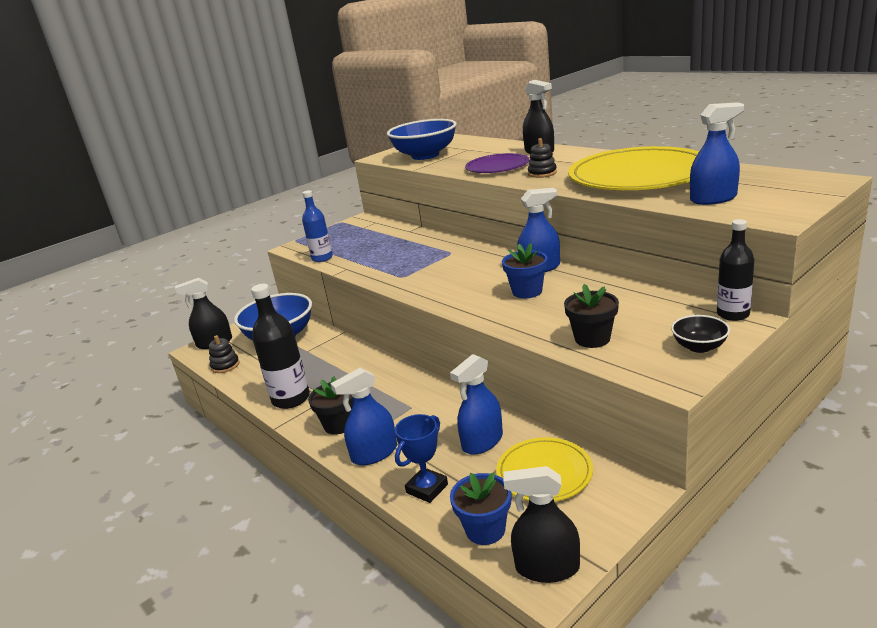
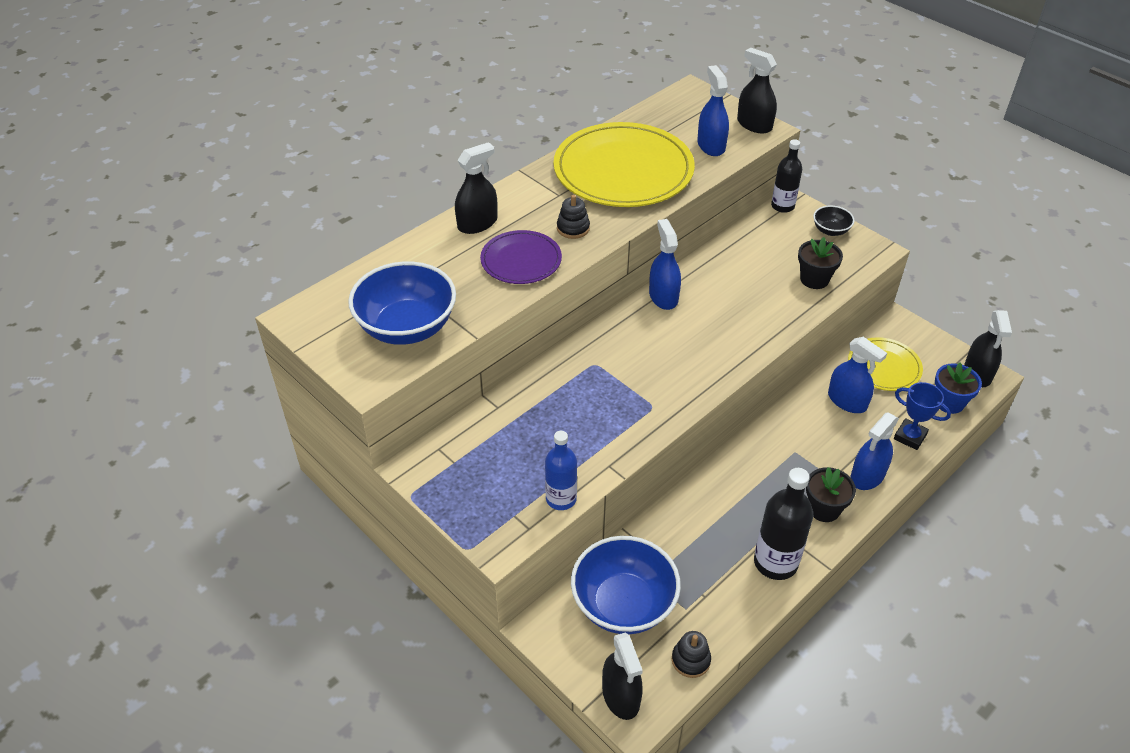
camera: 95 degrees left, 20 degrees up
(374, 453) = (867, 476): blue spray bottle -> blue spray bottle turned 75 degrees clockwise
(527, 291) = (717, 309): blue flower pot -> none
(781, 212) = (754, 125): none -> black spray bottle

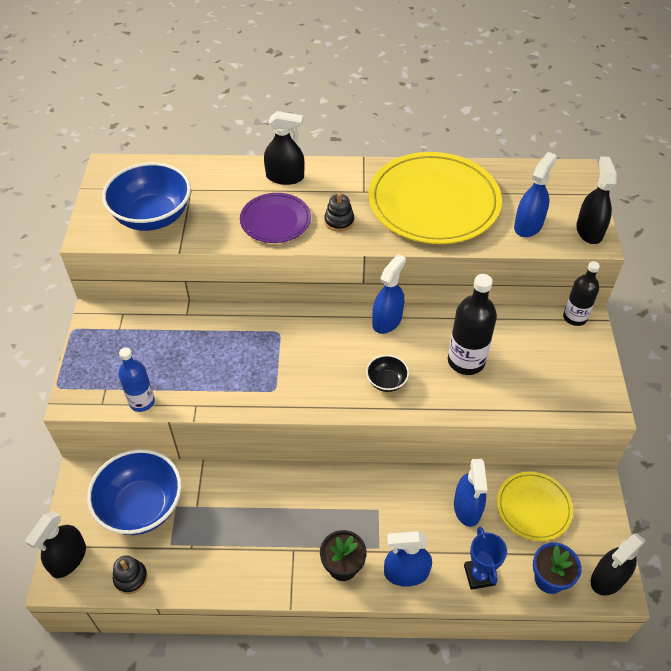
camera: 45 degrees right, 5 degrees up
(775, 562) = (261, 570): black bottle -> black bottle (466, 361)
(814, 279) = (518, 391): black flower pot -> none
(830, 230) = (588, 364): black bowl -> black bowl (386, 381)

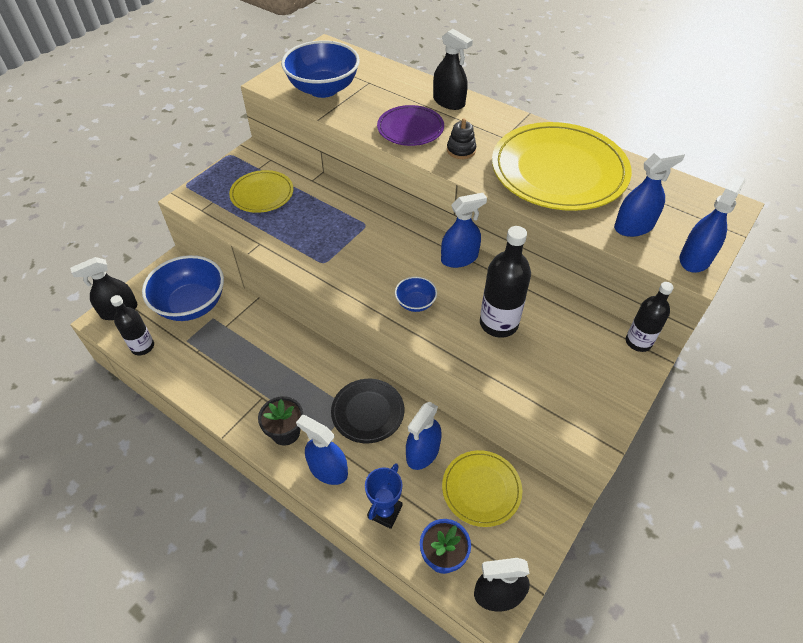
camera: 35 degrees right, 0 degrees up
(130, 578) = (142, 347): black stacking toy -> black bottle
(142, 402) = (227, 222): blue bottle -> none
(149, 354) = (262, 194): none -> yellow plate
(386, 381) = (415, 303): black bowl -> blue bowl
(396, 503) = (368, 412): none -> black plate
(589, 231) = (695, 258): black spray bottle -> blue spray bottle

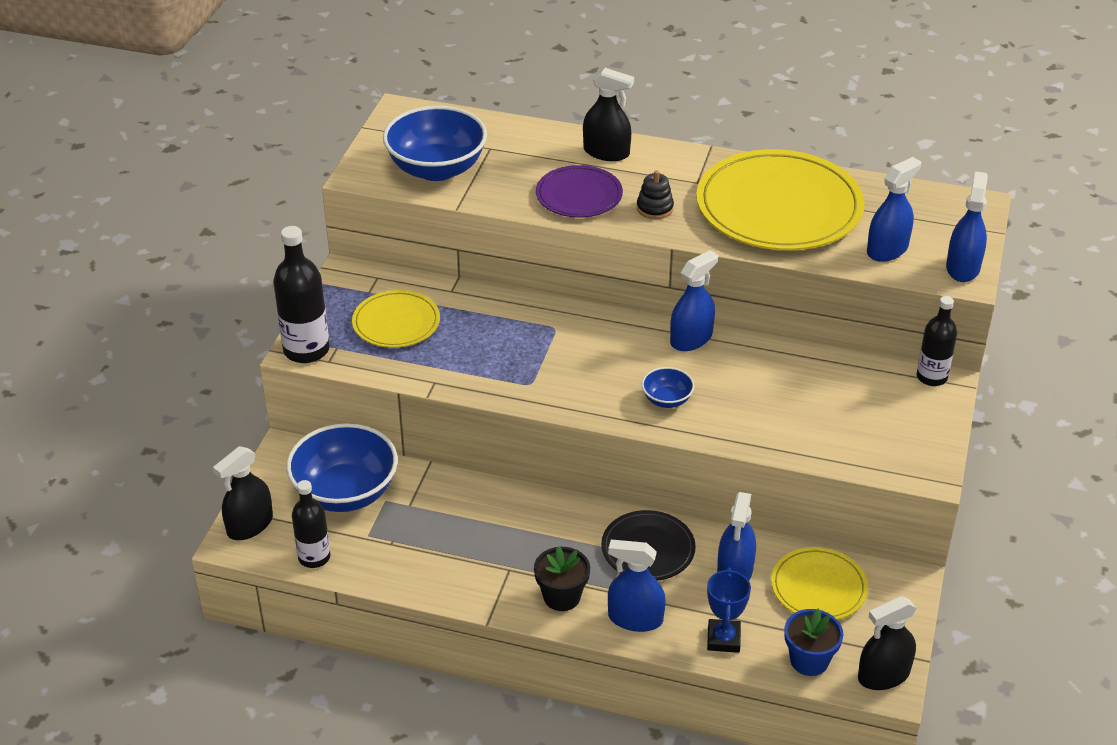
camera: 20 degrees left, 10 degrees down
(498, 323) = (773, 397): black bottle -> black bottle (306, 350)

